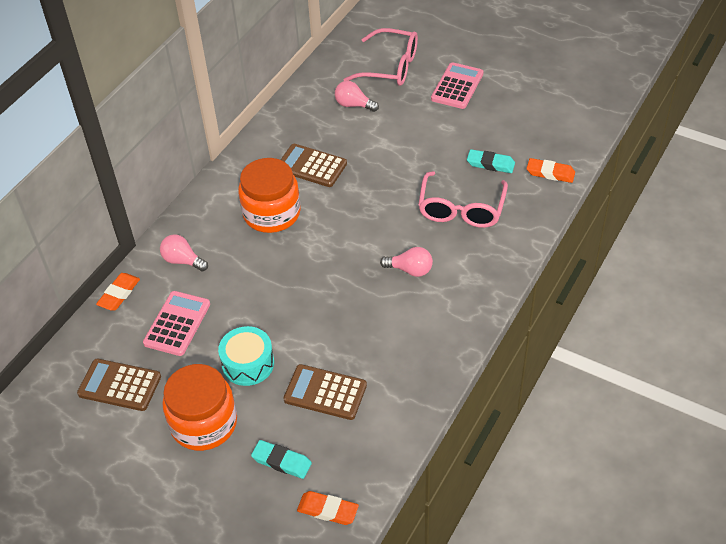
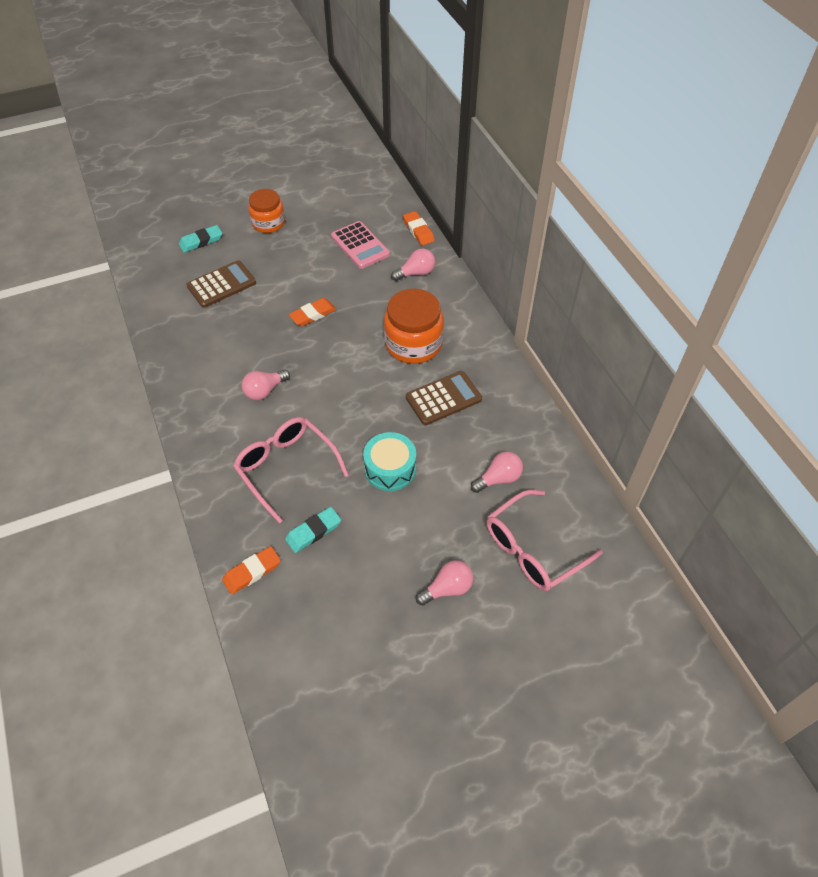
camera: 125 degrees right, 5 degrees up
(119, 385) = (340, 202): brown calculator -> none
(204, 423) = (268, 223): orange jar -> orange jar, size x0.66
(248, 363) = (288, 262): turquoise drum -> turquoise drum (390, 469)
(328, 510) = (147, 243): orange eraser -> orange eraser (313, 314)
(457, 86) = (447, 588): pink calculator -> pink light bulb

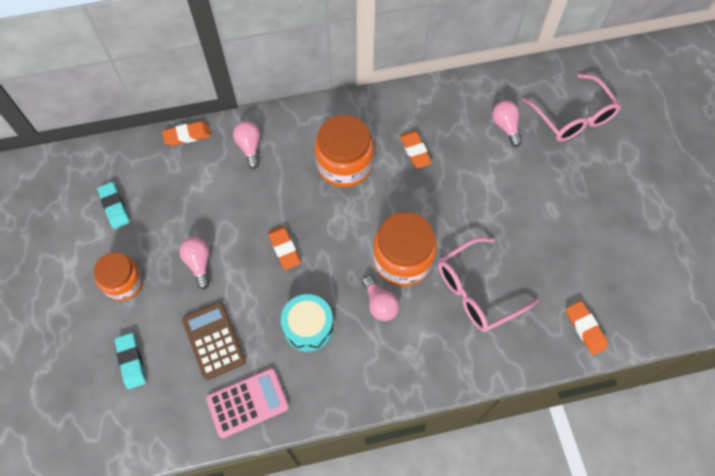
camera: 80 degrees left, 10 degrees up
(313, 531) = (547, 274): turquoise eraser -> turquoise eraser (114, 207)
(314, 403) = (403, 259): none -> orange jar
(360, 245) = (193, 192): pink calculator -> pink calculator (248, 403)
(390, 469) = (487, 205): turquoise drum -> turquoise drum (308, 327)
(443, 398) = (415, 151): brown calculator -> orange eraser
(447, 588) = (605, 181): pink light bulb -> pink light bulb (199, 263)

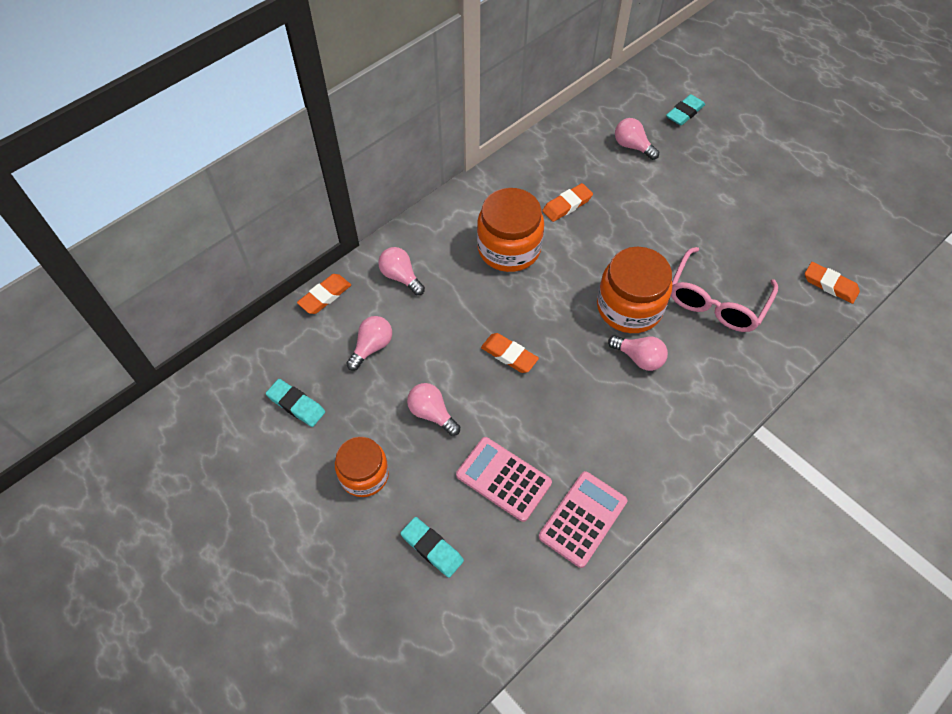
camera: 30 degrees left, 5 degrees down
(193, 191) = (372, 347): none -> pink light bulb
(214, 340) = (503, 479): brown calculator -> pink calculator
(308, 327) = (587, 415): turquoise drum -> none
(415, 151) = (567, 205): orange eraser -> orange eraser turned 75 degrees counterclockwise
(573, 117) = (684, 113): pink glasses -> turquoise eraser

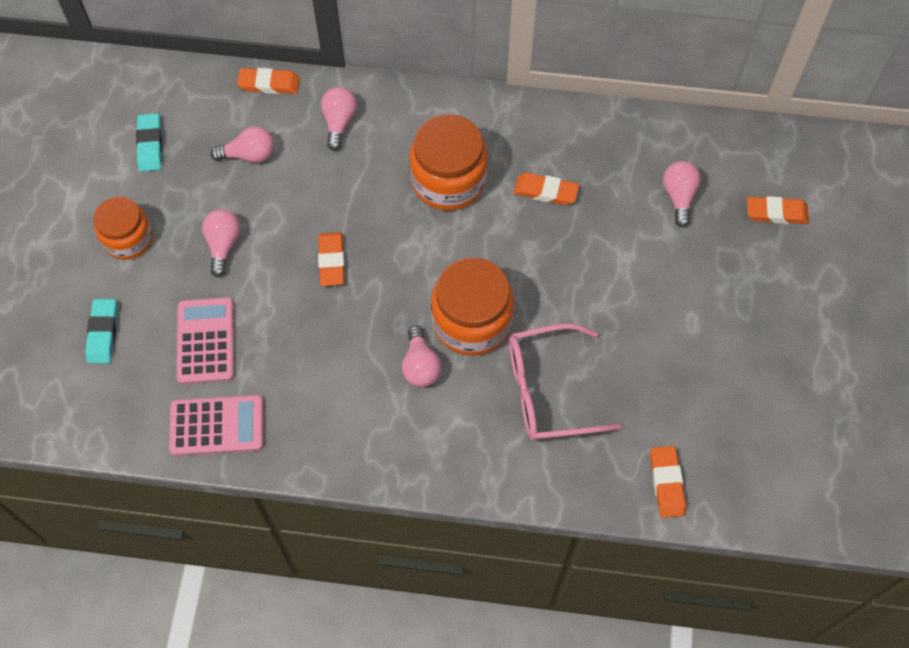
camera: 50 degrees right, 5 degrees up
(684, 113) = (776, 213): turquoise eraser -> orange eraser

